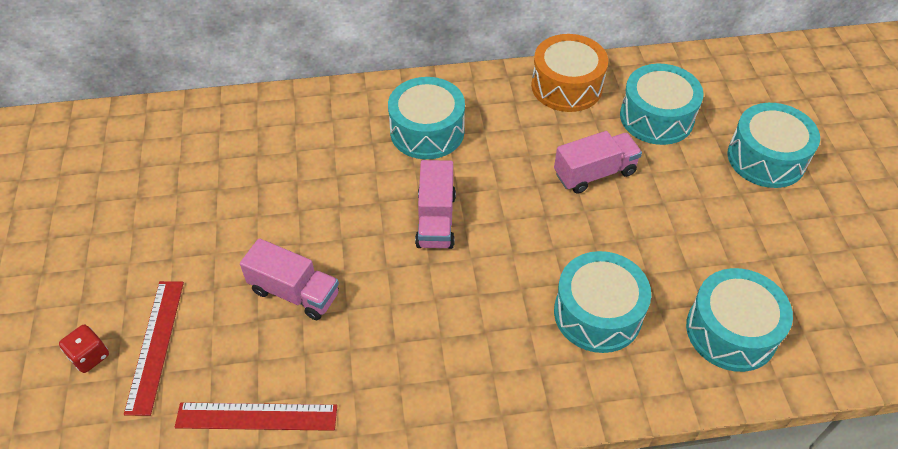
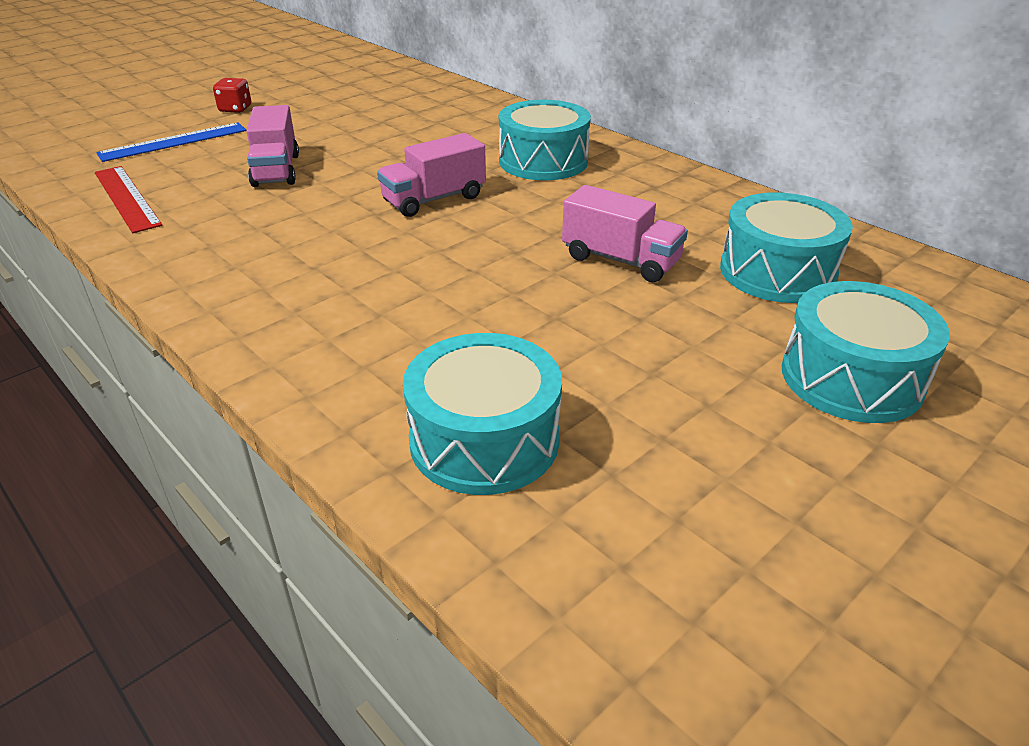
camera: 55 degrees right, 15 degrees down
(90, 356) = (145, 126): red dice -> red dice (235, 109)
(155, 345) = (173, 142): red ruler -> blue ruler
(566, 86) = (726, 205): orange drum -> none
(597, 313) = (407, 326): turquoise drum -> none

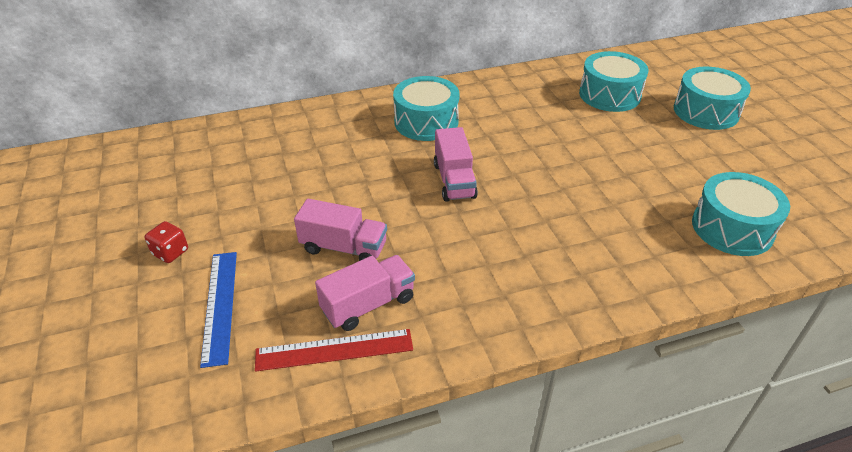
camera: 65 degrees left, 5 degrees up
(620, 260) = (575, 135): pink truck -> pink truck (368, 304)

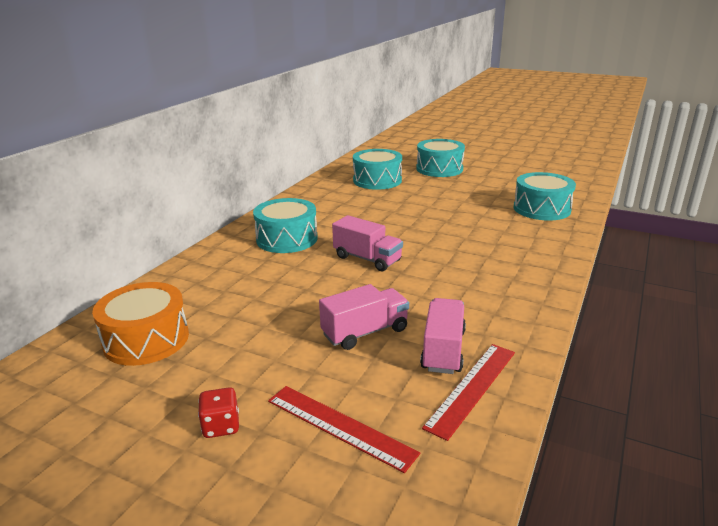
camera: 45 degrees left, 15 degrees down
(220, 305) = (340, 426): blue ruler -> red ruler
(222, 158) = (146, 339): none -> orange drum

